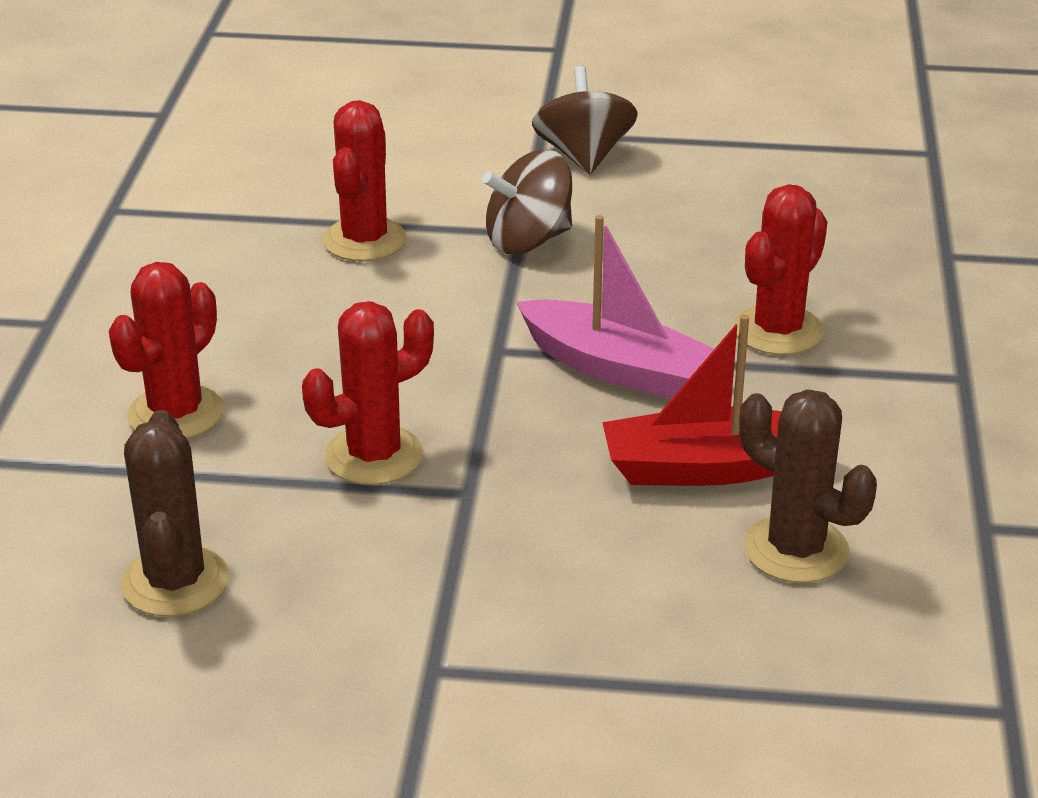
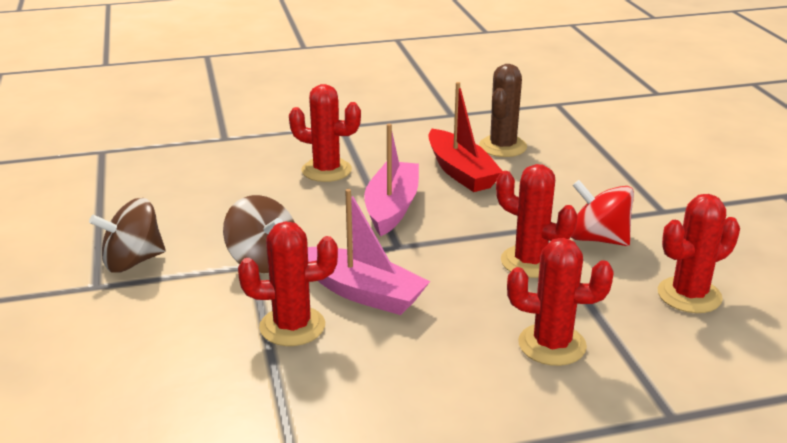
camera: 110 degrees left, 5 degrees down
(175, 582) = (689, 295): brown cactus -> red cactus
(390, 548) = (598, 239): none -> red spinning top
(399, 299) = (363, 292): none -> pink boat

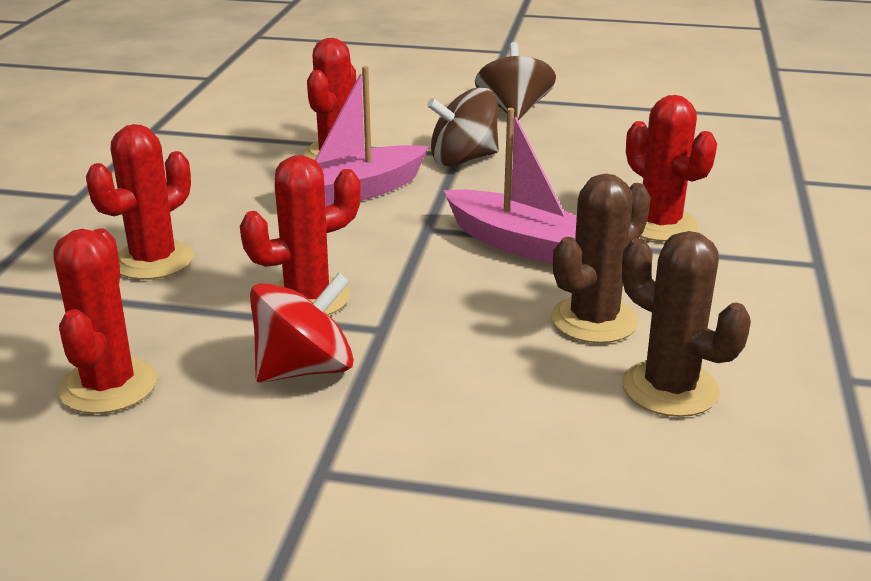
camera: 115 degrees right, 0 degrees up
(326, 170) = (659, 225): red cactus -> red cactus turned 75 degrees counterclockwise
(461, 172) = (594, 320): red boat -> brown cactus

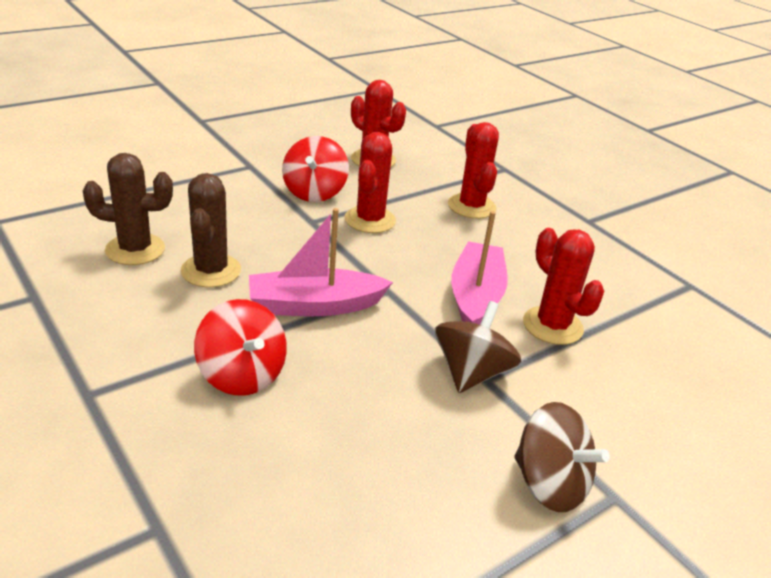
camera: 130 degrees right, 5 degrees up
(659, 225) = (242, 375): red cactus -> red spinning top

